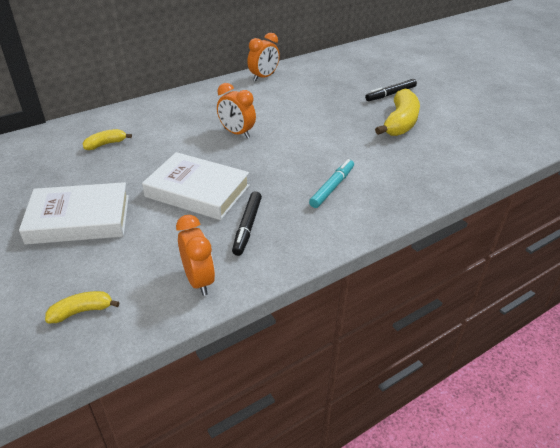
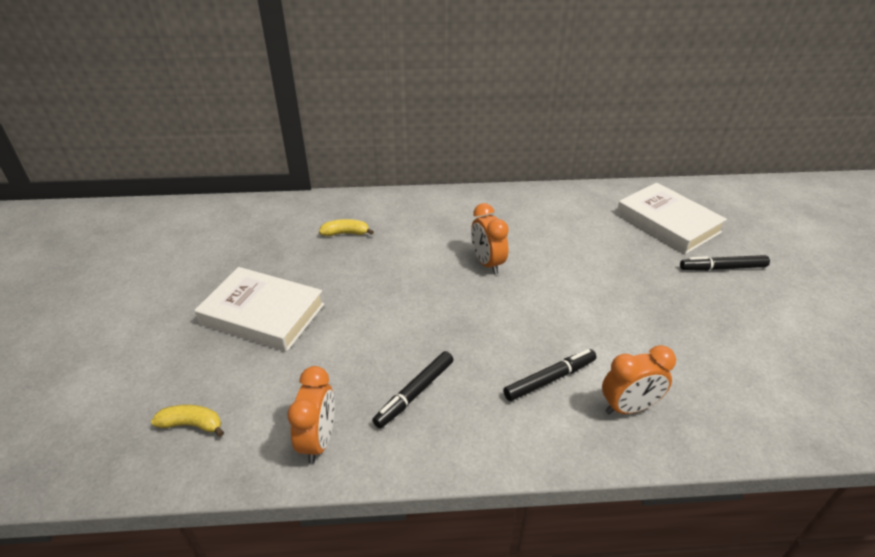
camera: 30 degrees right, 0 degrees up
(197, 191) = (394, 324): white book -> white book (667, 223)
(263, 77) = (569, 197): orange clock -> orange clock (628, 407)
(332, 187) = (549, 379): turquoise marker -> black marker
(400, 123) = (707, 316): yellow banana -> none

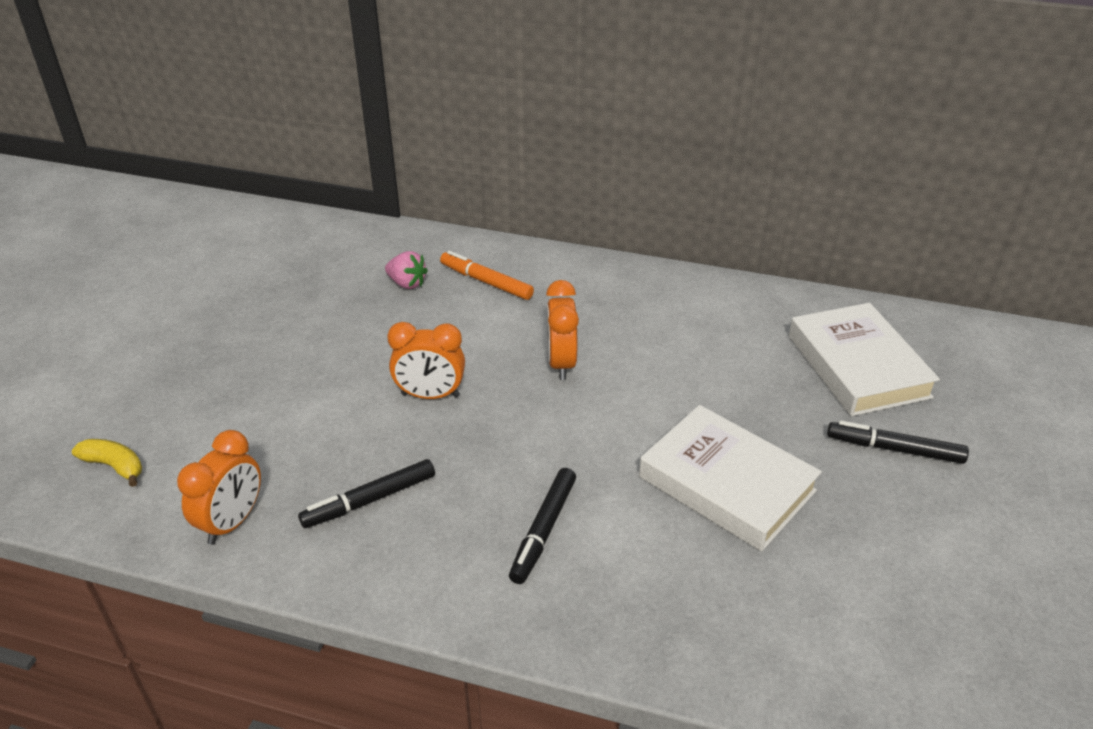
camera: 20 degrees right, 0 degrees up
(263, 314) = (255, 361): white book -> white book (726, 484)
(345, 233) = (407, 283): yellow banana -> pink strawberry
(401, 220) = (486, 282): none -> orange marker
(549, 379) = (543, 530): black marker -> black marker turned 120 degrees clockwise
(628, 407) = (622, 594): orange clock -> orange clock (430, 395)

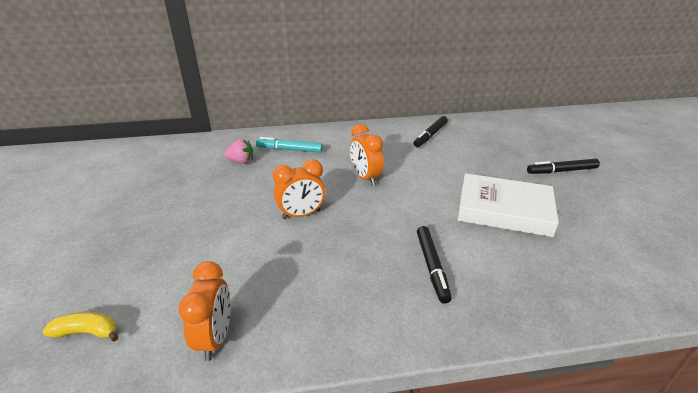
camera: 25 degrees left, 5 degrees down
(370, 500) = (308, 287): black marker -> black marker (430, 135)
(486, 282) = (289, 150): orange marker -> turquoise marker
(857, 366) = (510, 141): white book -> none

